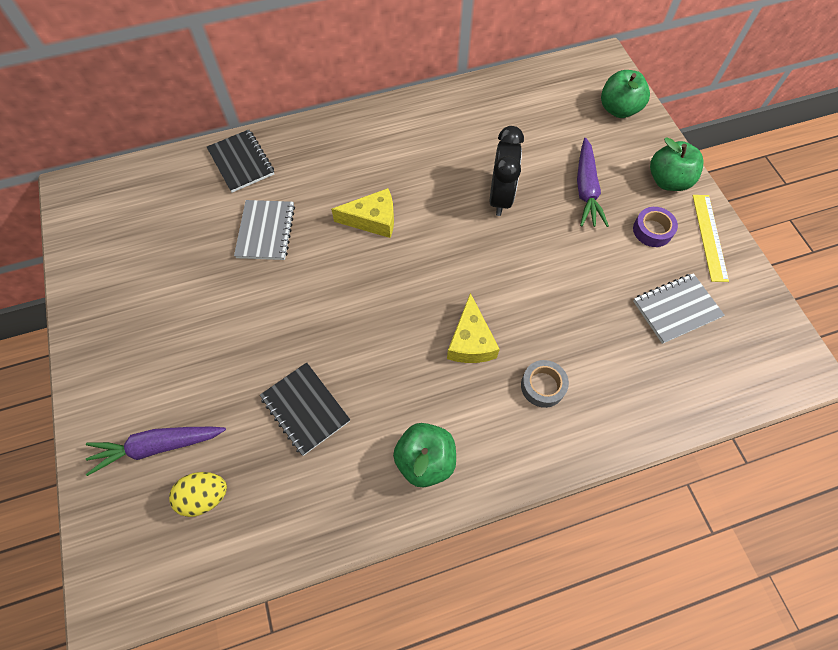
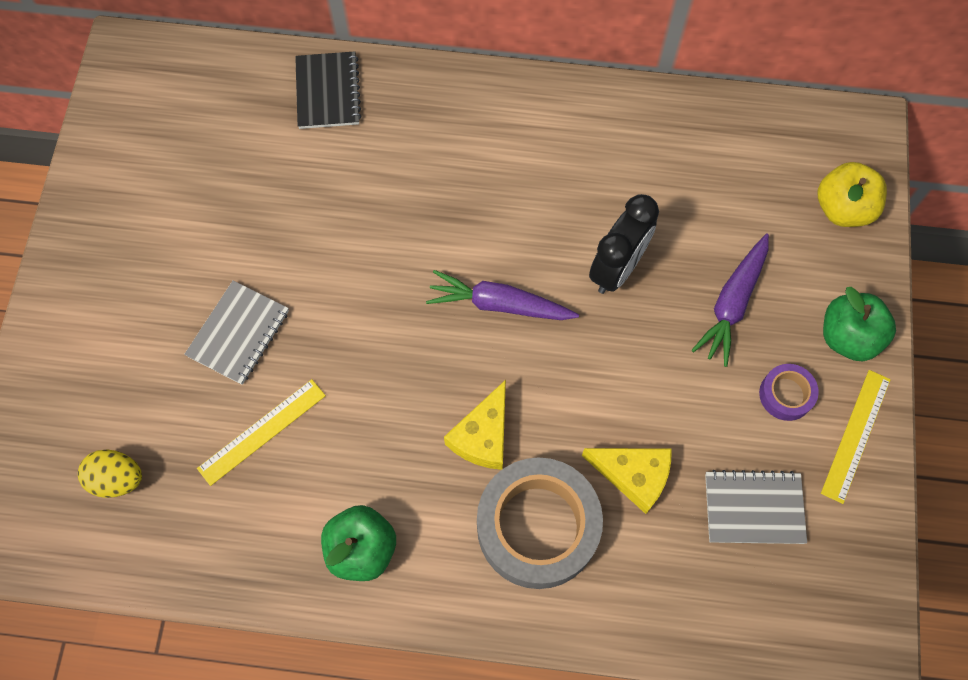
camera: 25 degrees right, 5 degrees up
(157, 446) = (93, 402): purple carrot -> purple carrot (499, 304)
(266, 231) = (316, 196): grey notebook -> grey notebook (238, 333)
(305, 409) = (262, 431): black notebook -> yellow ruler
(373, 220) = (446, 233): yellow cheese -> yellow cheese (633, 476)
(543, 386) = (537, 527): grey tape -> grey tape, size x2.17
(618, 109) = (843, 208): green apple -> yellow apple

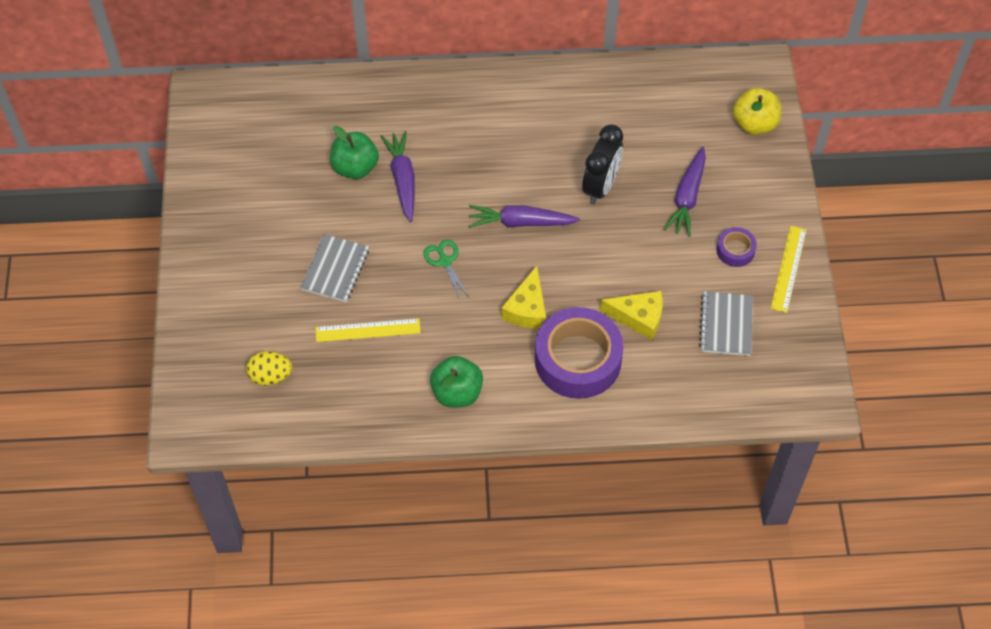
camera: 10 degrees left, 10 degrees down
(262, 431) = (368, 330): yellow ruler -> yellow ruler turned 45 degrees clockwise
(328, 92) = (362, 98): black notebook -> none
(356, 216) = (403, 180): none -> purple carrot
(386, 346) = (445, 261): none -> green scissors
(537, 527) = (578, 360): grey tape -> purple tape
(753, 508) = (726, 325): grey notebook -> grey notebook turned 75 degrees counterclockwise
(848, 337) = (772, 207): green apple -> green apple (355, 167)

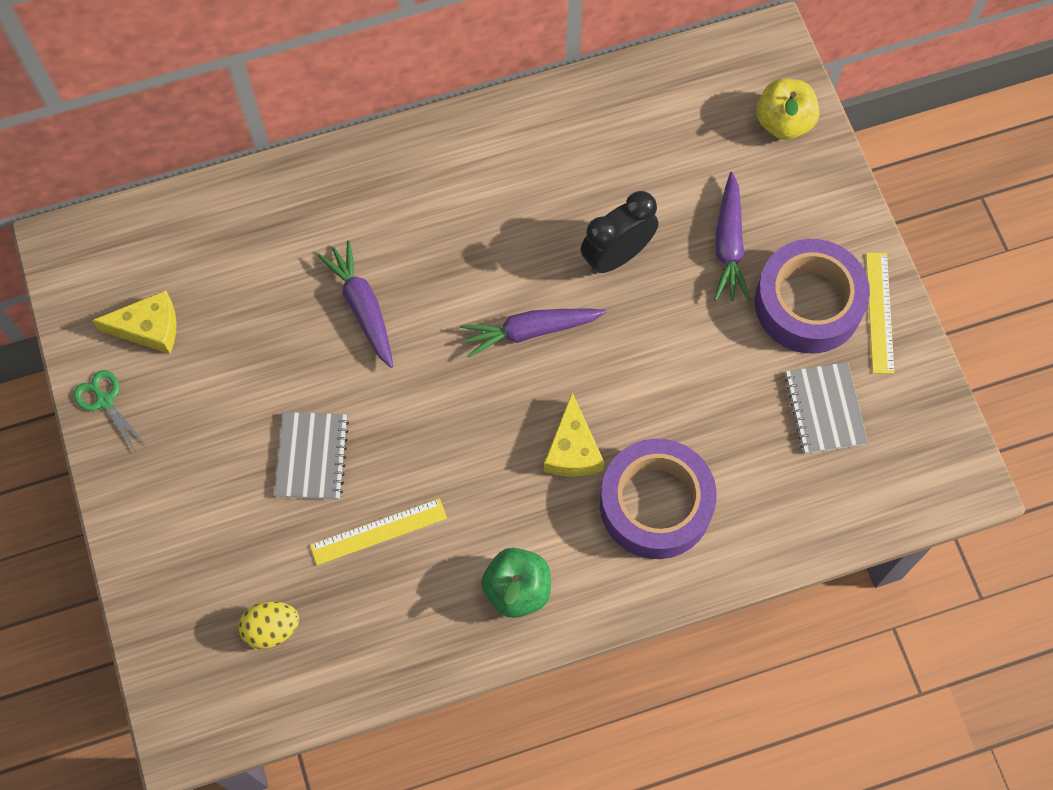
camera: 15 degrees left, 10 degrees up
(355, 167) = (296, 305): green apple -> none
(445, 261) = (450, 410): green scissors -> green scissors (105, 401)
(600, 186) = (617, 256): black clock -> black clock turned 135 degrees counterclockwise
(638, 317) = (714, 426): yellow cheese -> yellow cheese (149, 328)
(735, 250) = (808, 303): purple tape -> purple tape, size x2.17

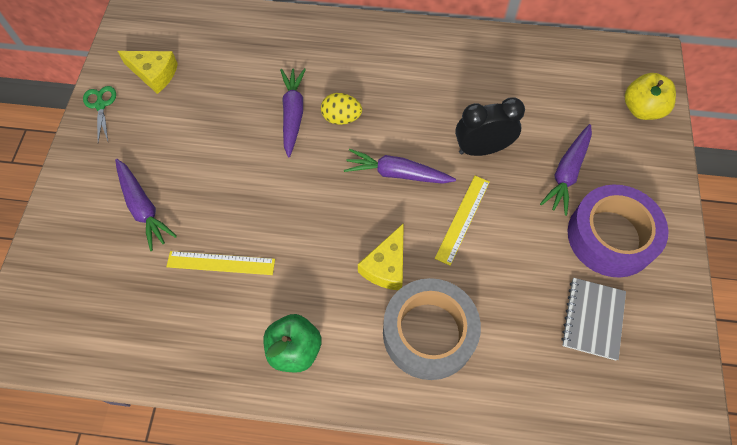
camera: 25 degrees right, 5 degrees down
(244, 508) = (143, 208): none -> purple carrot
(271, 629) = (111, 297): yellow egg -> yellow egg (341, 118)
(312, 457) = (206, 194): grey notebook -> none
(655, 504) = (429, 333): purple tape -> grey tape
(880, 312) = (665, 266): yellow ruler -> yellow ruler (463, 219)

